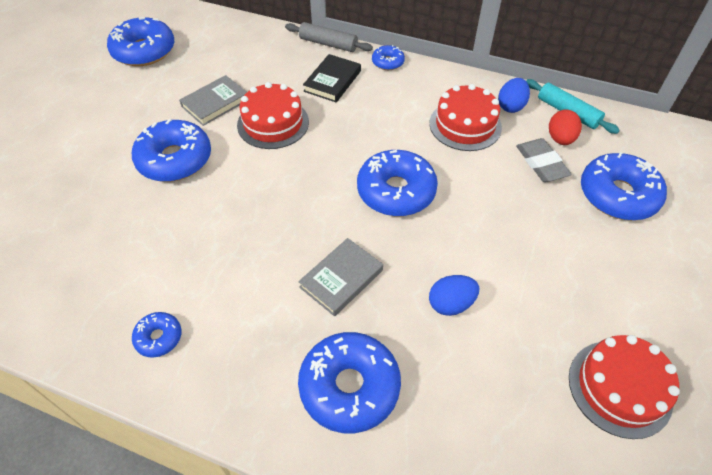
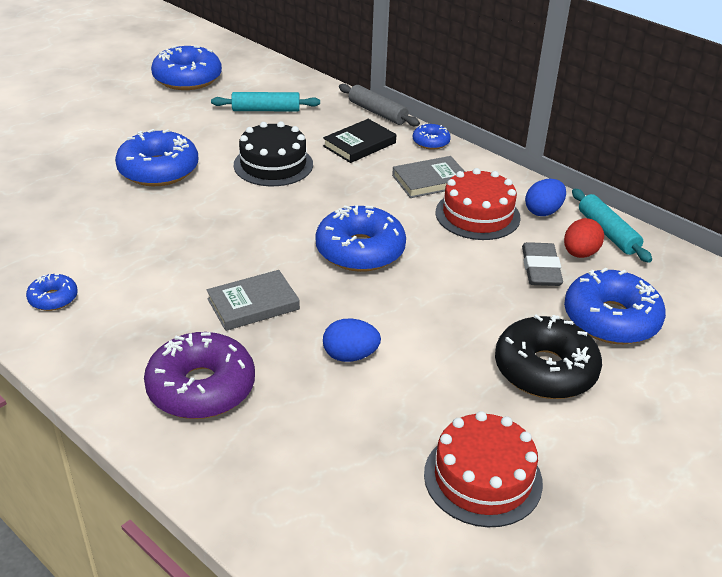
camera: 20 degrees right, 15 degrees down
(215, 103) = (227, 135): grey book -> grey book (430, 181)
(233, 66) = (266, 110): none -> turquoise rolling pin
(273, 123) = (273, 164): red cake -> black cake
(349, 387) = (201, 388): blue donut -> purple donut
(601, 262) = (545, 370): none -> black donut

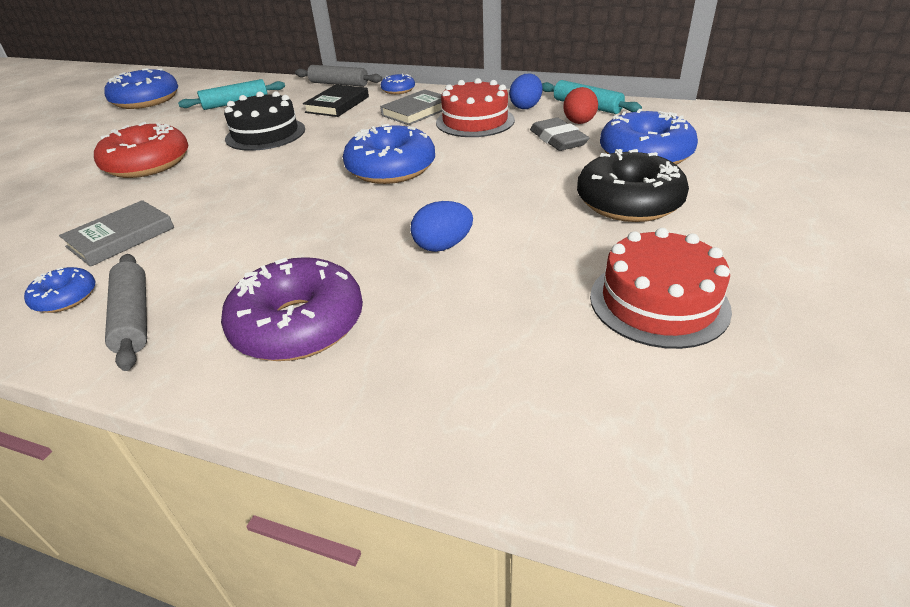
camera: 20 degrees left, 0 degrees up
(92, 336) = (133, 318): none -> grey rolling pin
(158, 170) = (148, 164): blue donut -> red donut
(253, 304) = (312, 235): grey book -> grey book (121, 237)

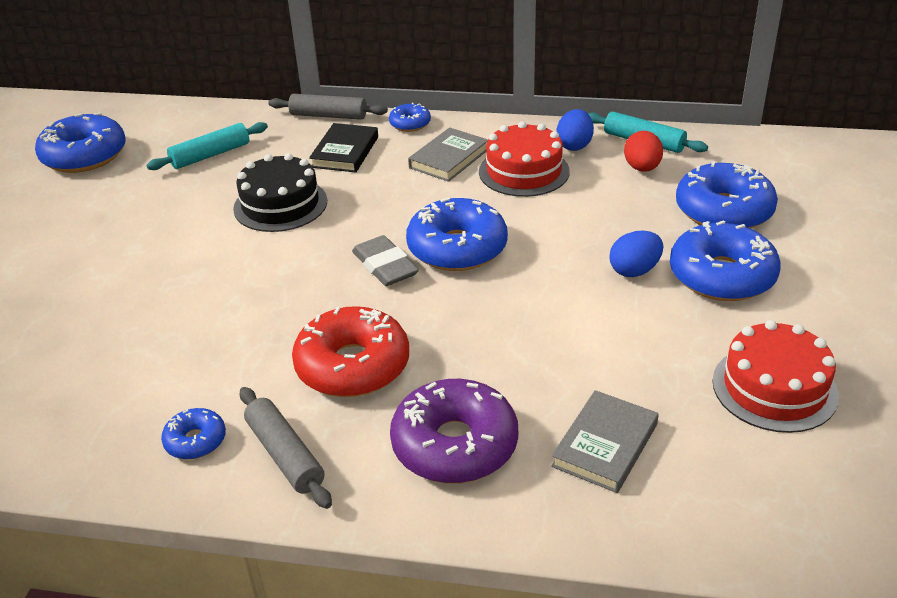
camera: 10 degrees left, 0 degrees up
(121, 237) = (202, 364): grey book -> grey book (605, 445)
(148, 164) = (161, 260): red donut -> red donut (353, 366)
(443, 246) = (555, 345): blue egg -> blue egg (634, 270)
(558, 139) = (626, 194): grey eraser -> grey eraser (385, 266)
(628, 202) = (722, 276): black donut -> blue donut

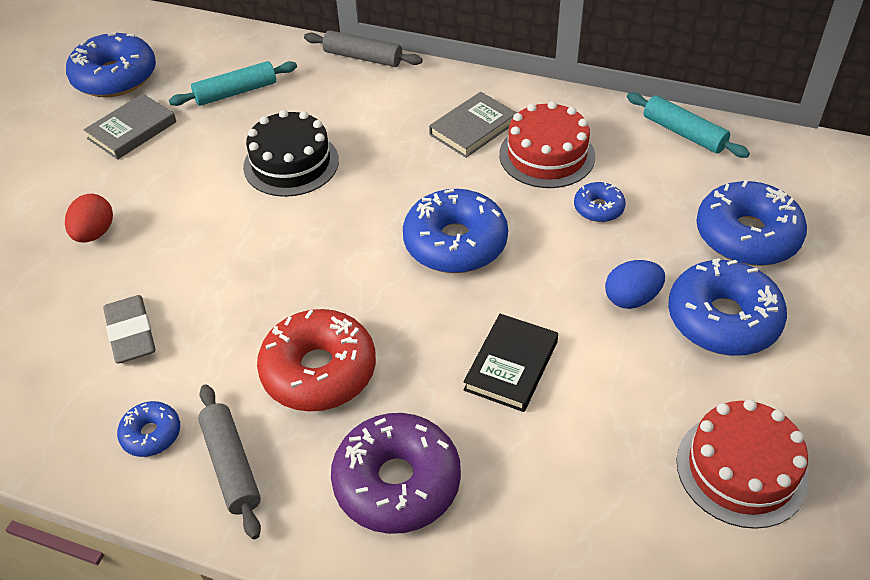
camera: 10 degrees right, 10 degrees up
(345, 152) = (369, 106): black book -> black book (511, 366)
(385, 266) = (378, 254): grey eraser -> grey eraser (131, 333)
(410, 124) = (443, 78): blue donut -> blue donut (598, 208)
(574, 145) = (608, 128): blue egg -> none
(605, 445) = (547, 509): grey book -> grey book (132, 130)
(642, 168) = (673, 168): red egg -> red egg (94, 233)

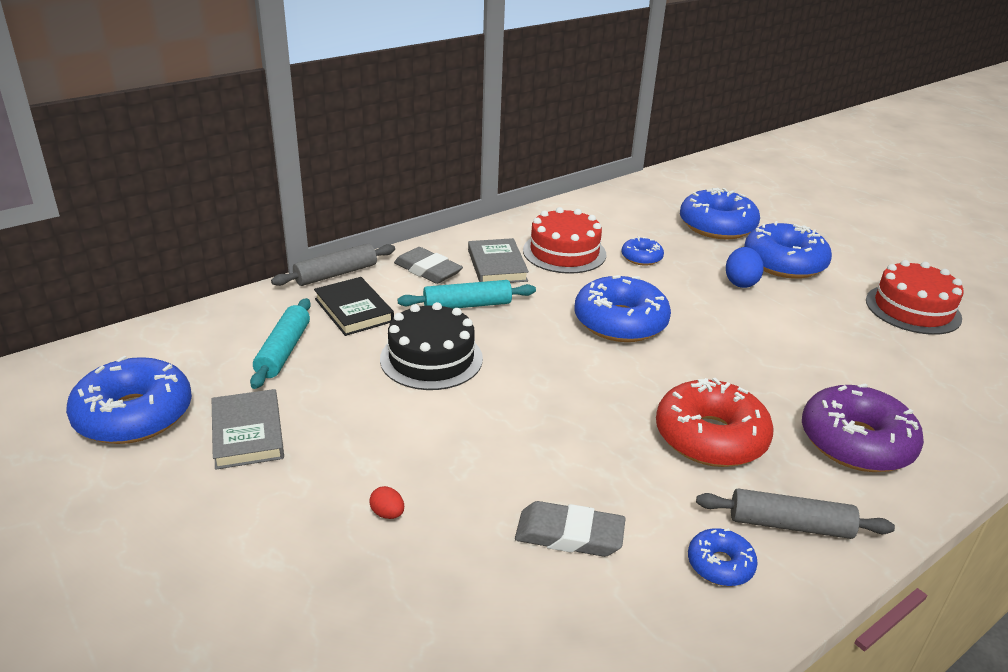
camera: 60 degrees left, 15 degrees down
(94, 233) = (387, 514): red egg -> red egg, size x0.56
(421, 97) = (428, 270): none -> grey eraser
(511, 366) = (770, 349): black book -> black book (354, 310)
(683, 133) = (600, 203): turquoise rolling pin -> turquoise rolling pin (467, 305)

